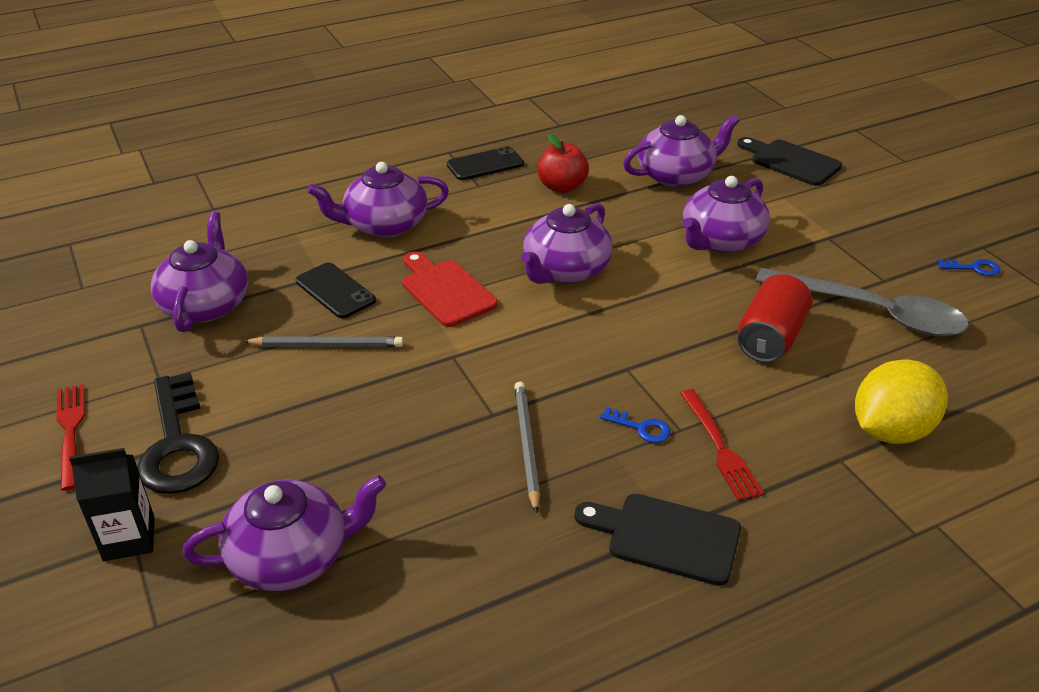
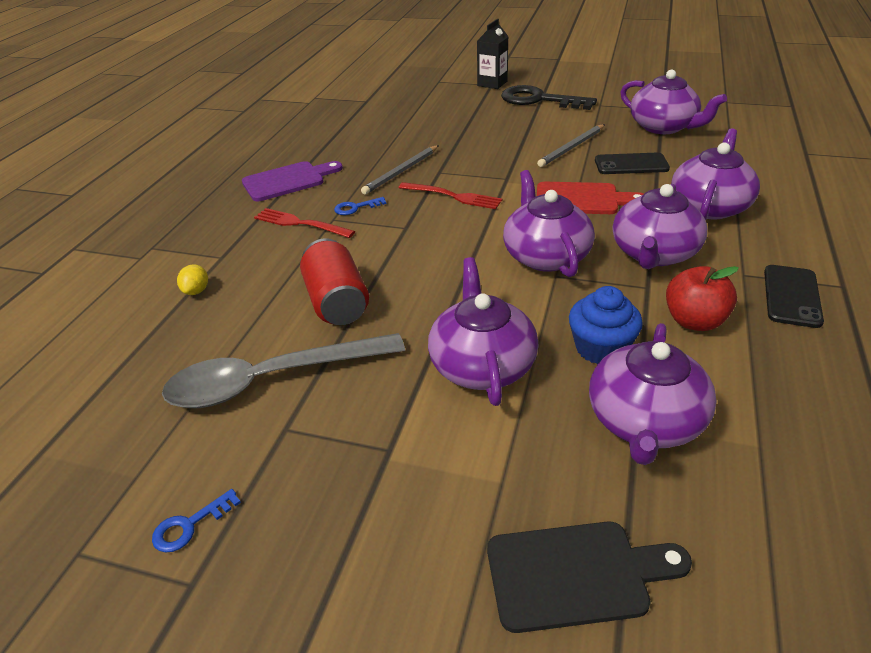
camera: 135 degrees right, 0 degrees up
(70, 431) = (583, 83): red fork -> red fork (453, 196)
(291, 556) = (430, 106): purple teapot -> purple teapot (654, 253)
(526, 446) = (401, 171): grey pencil -> grey pencil turned 90 degrees clockwise
(638, 207) = (601, 348): none -> blue cupcake
(666, 537) = (288, 181): black cutting board -> purple cutting board
(890, 430) = (196, 291): yellow lemon -> yellow lemon, size x0.42

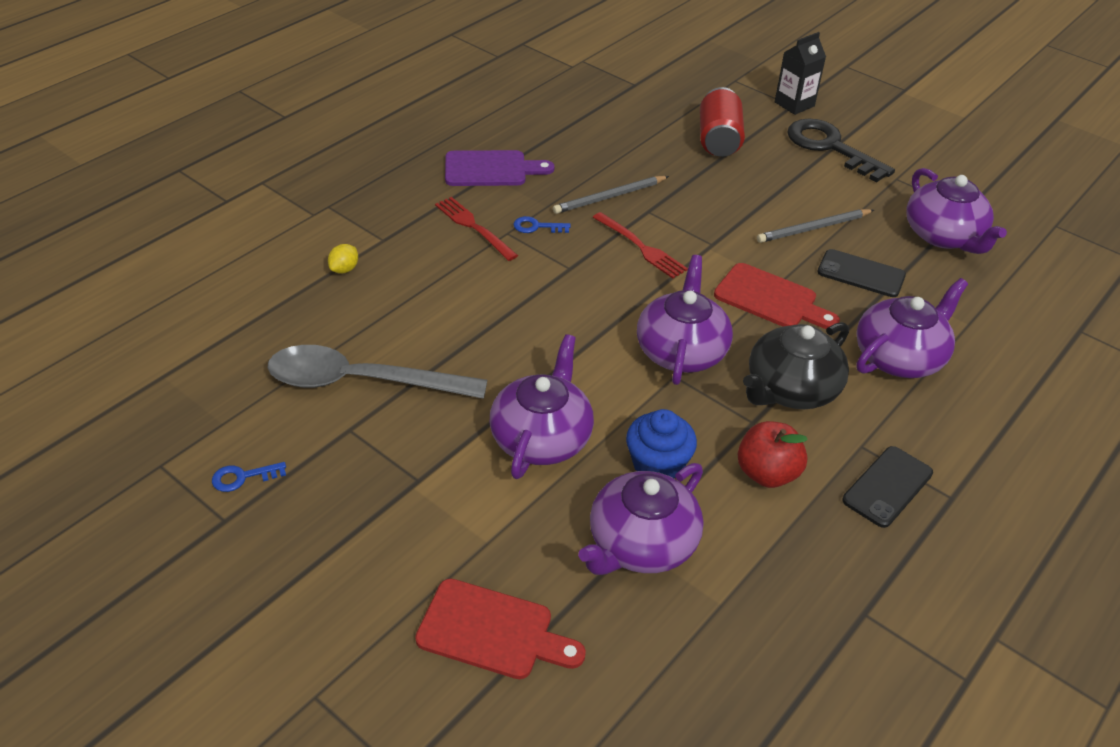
camera: 20 degrees right, 5 degrees up
(337, 302) = (457, 327): red can -> red can (718, 140)
(575, 574) = (492, 631): black cutting board -> red cutting board
(654, 253) = (791, 389): purple teapot -> black teapot

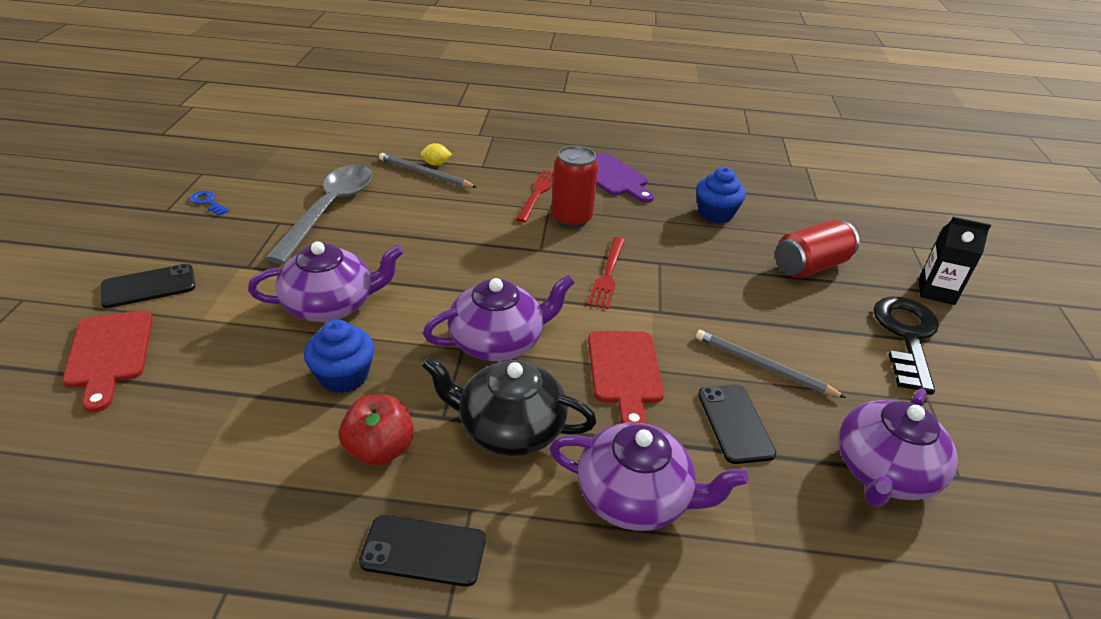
camera: 55 degrees right, 5 degrees down
(362, 381) = (329, 210): grey spoon -> grey spoon turned 45 degrees clockwise
(387, 572) = (148, 286): none -> black phone
(536, 227) = (571, 218): blue key -> red can
(606, 145) = (715, 214): none -> blue cupcake
(610, 197) = (651, 238): grey pencil -> grey pencil (425, 174)
(641, 544) = (242, 399): purple teapot -> none

